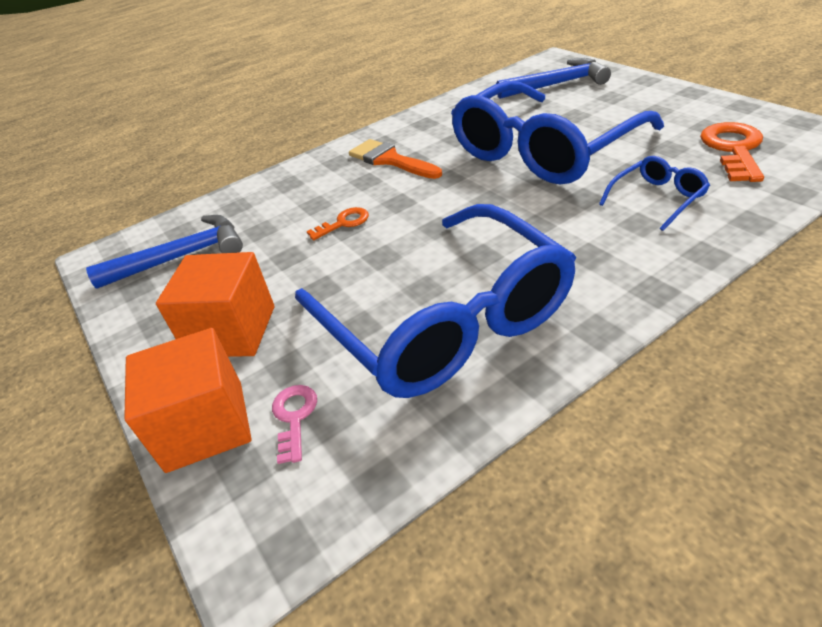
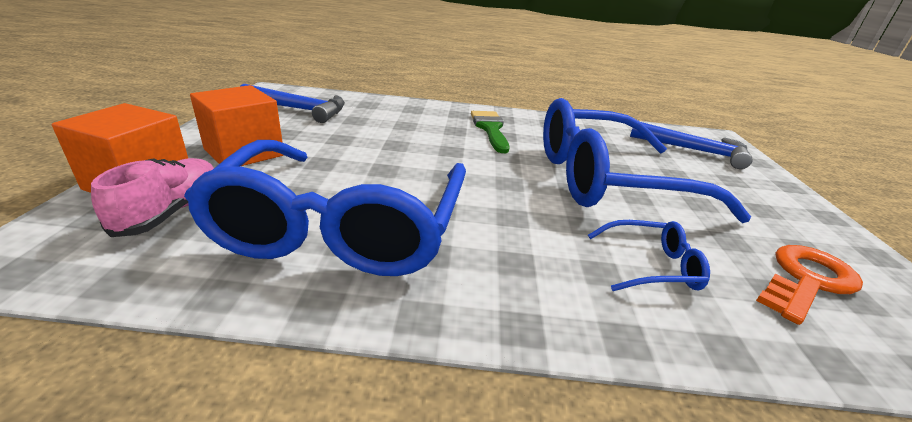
camera: 30 degrees right, 10 degrees down
(294, 417) = (171, 211): pink key -> pink shoe
(343, 223) = (400, 142): orange key -> none
(390, 160) = (490, 129): orange brush -> green brush

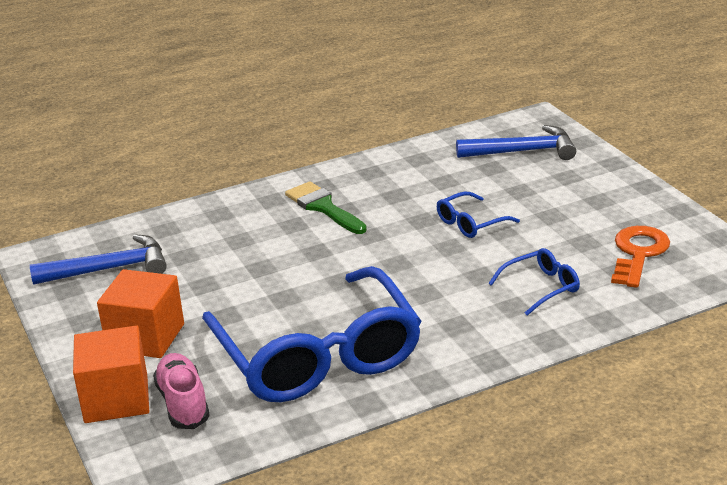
camera: 25 degrees left, 0 degrees up
(609, 180) = (471, 223): blue glasses -> blue glasses, size x0.41

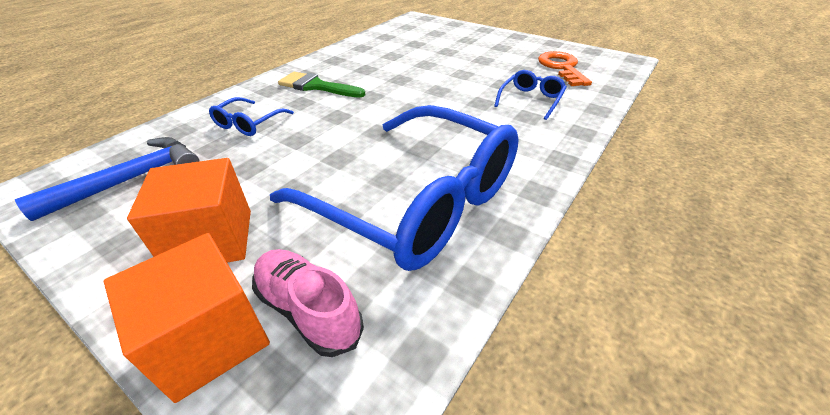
camera: 30 degrees left, 10 degrees up
(471, 223) = (437, 74): blue glasses -> blue glasses (249, 123)
(523, 151) = (425, 33): blue hammer -> none

